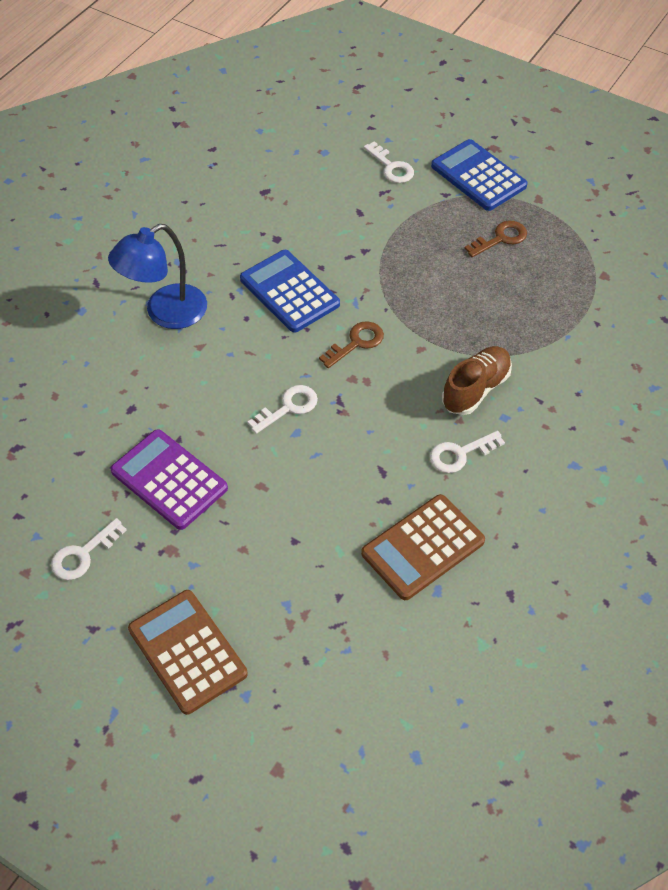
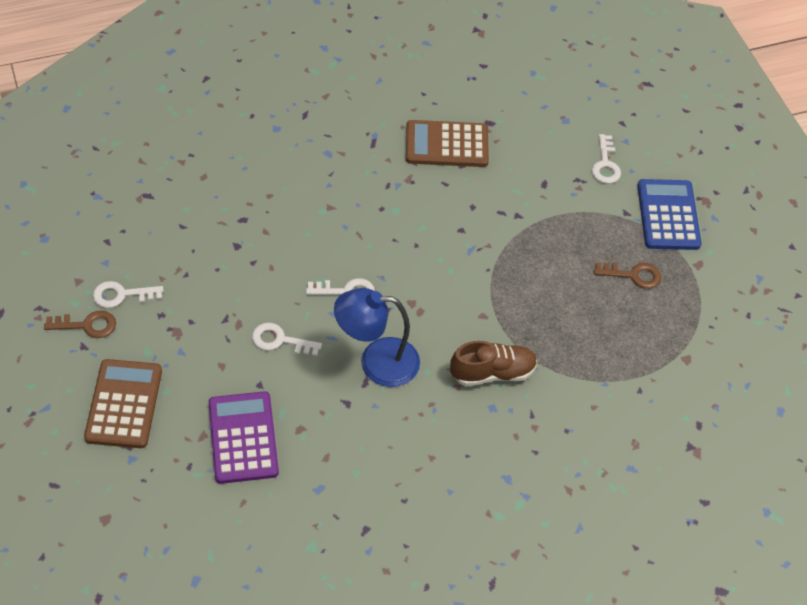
camera: 35 degrees right, 0 degrees up
(165, 313) = (330, 168): blue lamp -> blue lamp (376, 362)
(169, 480) = (220, 285): purple calculator -> purple calculator (243, 438)
(289, 292) = (431, 210): blue calculator -> none
(356, 343) = (441, 279): brown key -> brown key (87, 325)
(423, 547) = (339, 453): brown calculator -> brown calculator (446, 144)
(460, 454) = (432, 410): white key -> white key (280, 340)

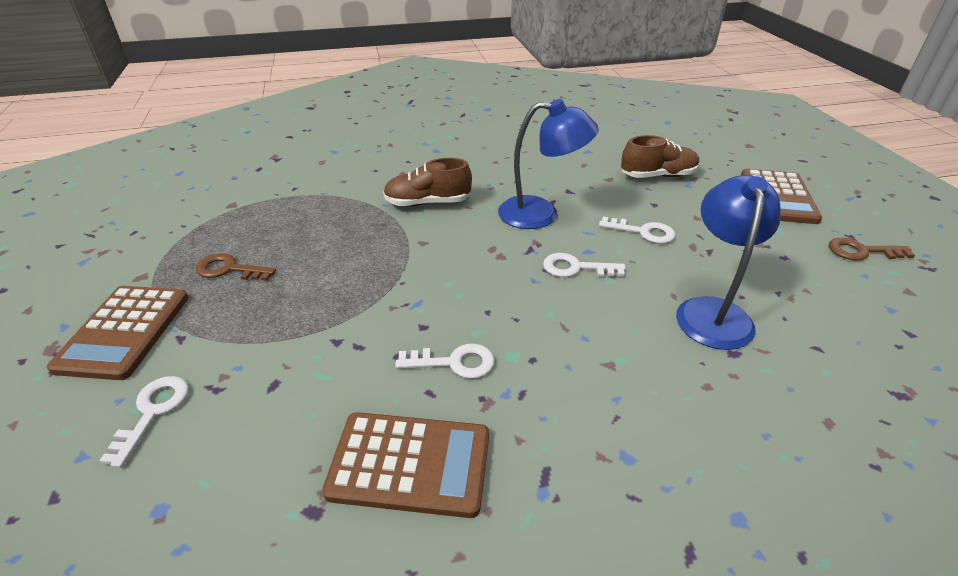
camera: 170 degrees left, 15 degrees down
(121, 295) = (843, 275): white key -> white key (454, 362)
(243, 438) = (658, 176): purple calculator -> brown shoe
(246, 253) = (712, 311): none -> blue lamp
(668, 215) = (124, 332): blue calculator -> brown calculator

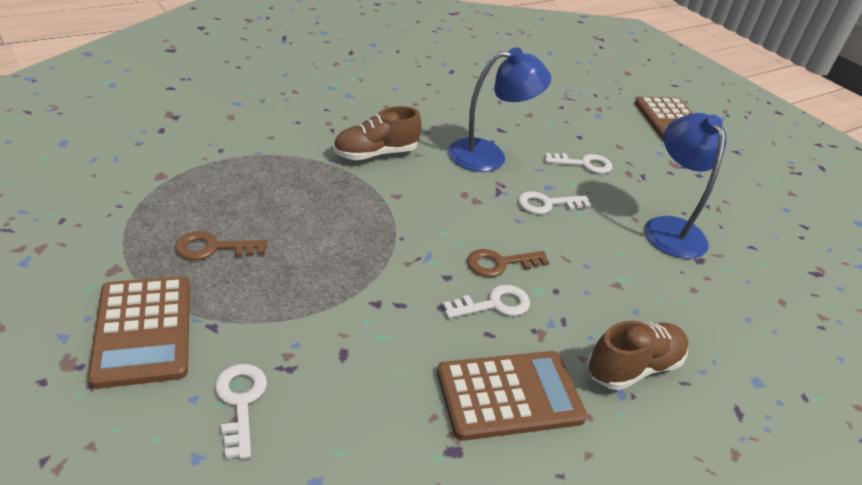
camera: 25 degrees left, 0 degrees up
(658, 176) = (569, 108): brown shoe -> brown shoe (633, 367)
(861, 251) = (749, 164): brown key -> brown key (500, 263)

